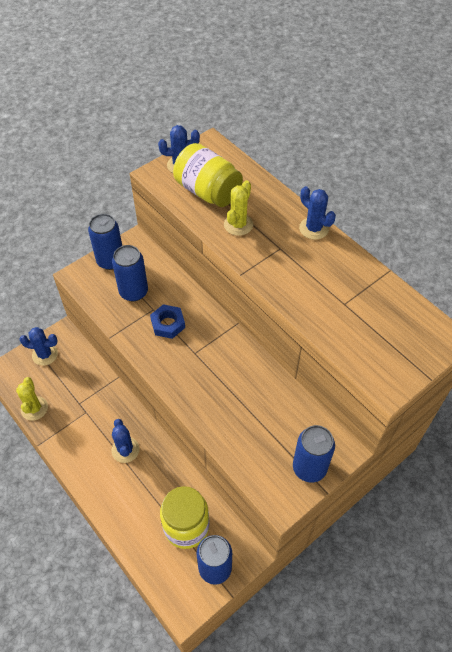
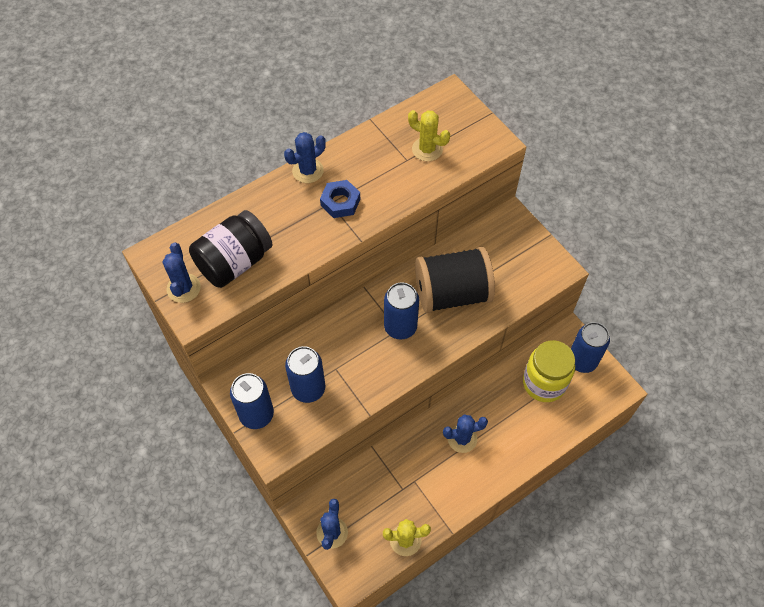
camera: 85 degrees left, 5 degrees up
(168, 324) = (358, 354): blue nut -> blue nut (340, 202)
(208, 191) = (234, 262): yellow jar -> black jar
(238, 225) = (291, 237): yellow cactus -> yellow cactus (427, 149)
(238, 396) = (452, 293): none -> black spool
(309, 468) = (527, 244): blue can -> blue can (400, 327)

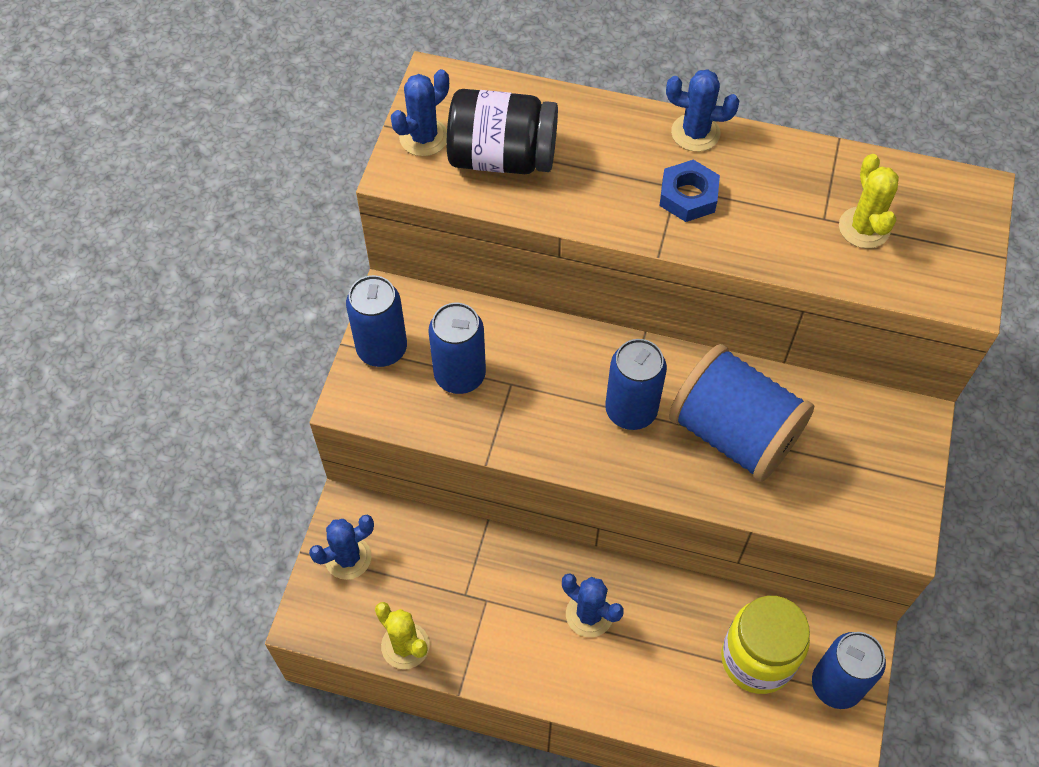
camera: 50 degrees right, 0 degrees up
(452, 293) = (733, 433): black spool -> blue spool

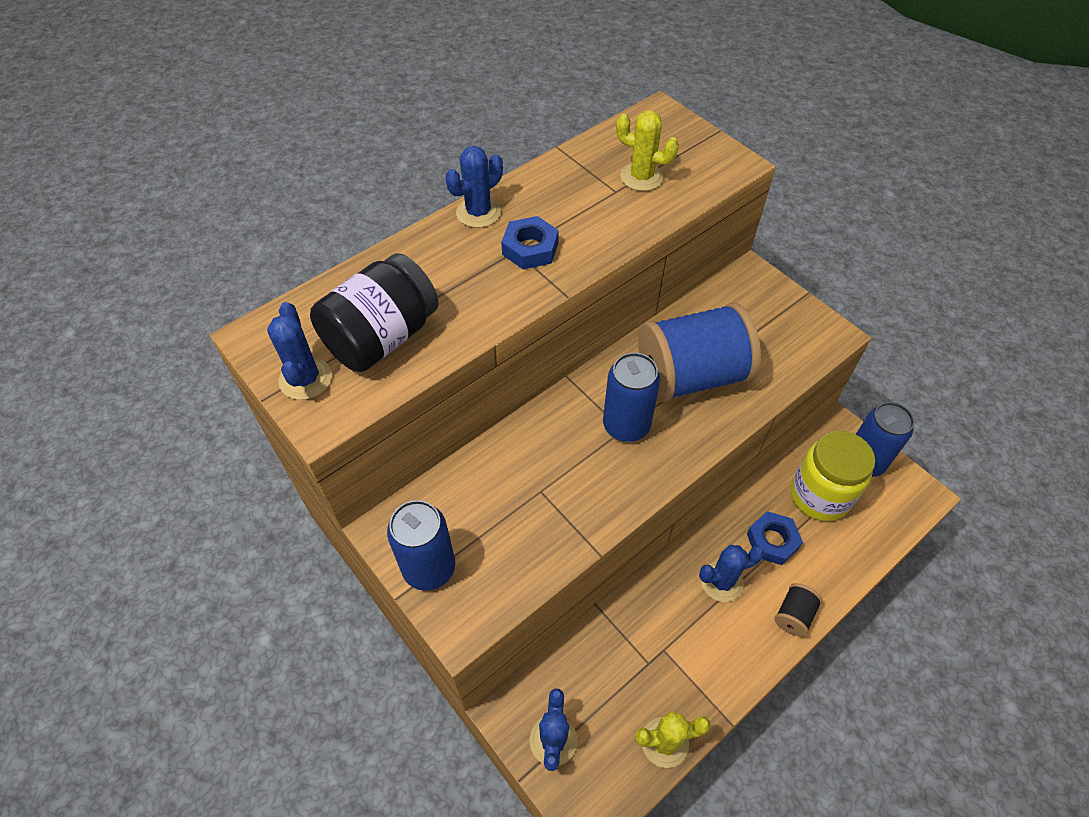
camera: 55 degrees left, 5 degrees down
(460, 375) = (503, 523): blue can -> none
(603, 696) = (793, 615): none -> black spool
(668, 638) = (772, 541): none -> blue nut

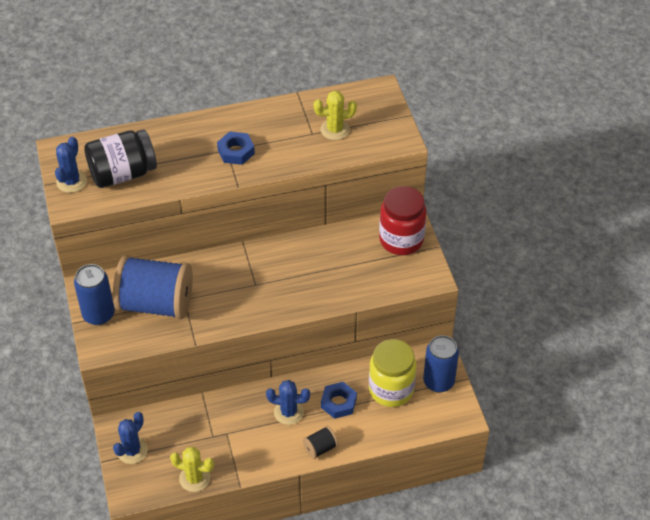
camera: 25 degrees right, 5 degrees down
(478, 212) = (220, 119): blue cactus -> none
(626, 425) = (258, 283): blue can -> none
(641, 177) = (335, 130): yellow cactus -> yellow cactus turned 60 degrees counterclockwise
(691, 376) = (319, 269): blue spool -> blue spool (156, 304)
(760, 300) = (401, 240): none -> red jar

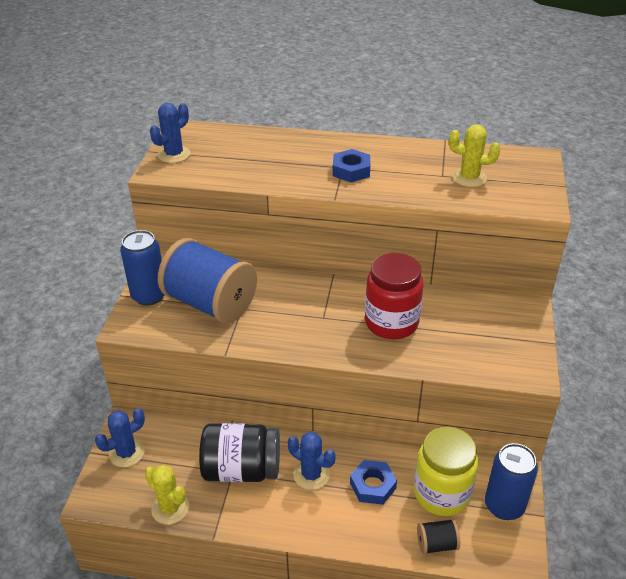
camera: 25 degrees right, 10 degrees down
(123, 174) = (226, 160): black jar -> black jar (241, 469)
(320, 448) = (326, 530): black spool -> black spool (437, 544)
(401, 240) = (510, 323): red jar -> red jar (391, 323)

